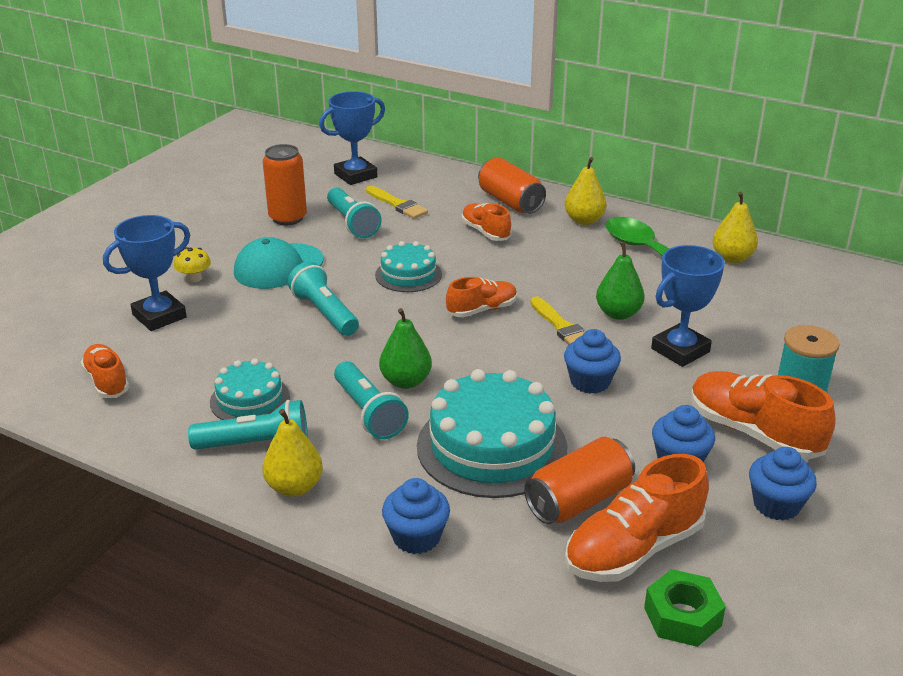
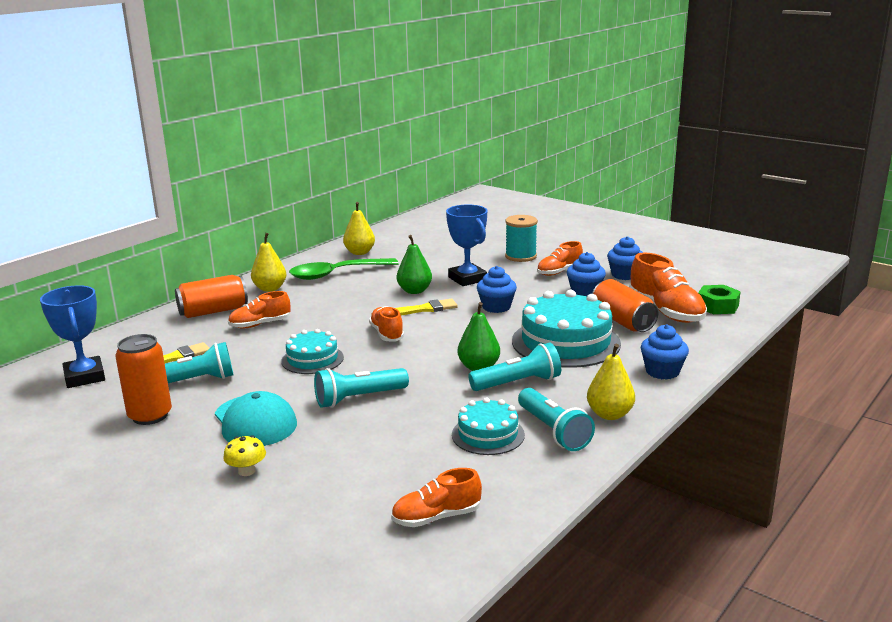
camera: 80 degrees left, 10 degrees down
(159, 316) = (318, 490): blue trophy -> none
(256, 444) = (553, 431): turquoise flashlight -> turquoise flashlight turned 150 degrees clockwise
(753, 433) = (559, 272): orange shoe -> orange shoe, size x0.61

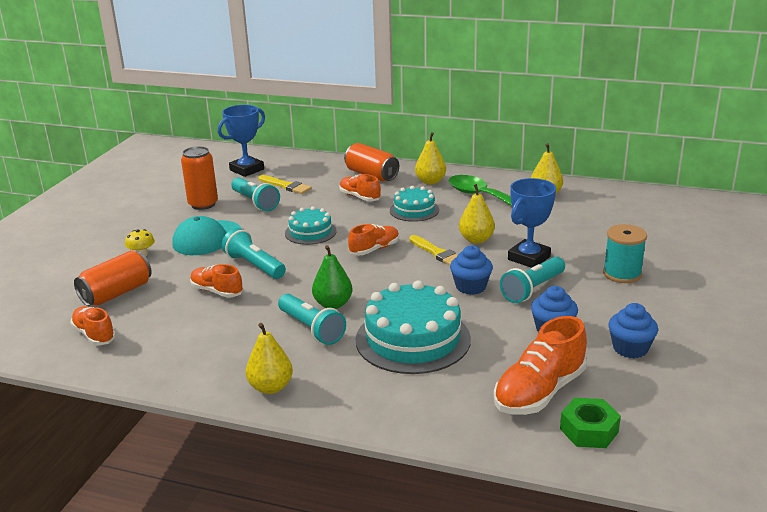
camera: 70 degrees right, 5 degrees up
(414, 291) = (476, 240): green pear -> yellow pear
(488, 434) = (215, 332): turquoise cake -> turquoise cake (414, 210)
(553, 431) = (230, 362): turquoise flashlight -> turquoise flashlight (533, 289)
(559, 272) = (598, 304): orange shoe -> orange shoe (217, 291)
(622, 321) = (489, 366): orange can -> orange can (116, 293)
(662, 371) = (376, 407): blue cupcake -> none

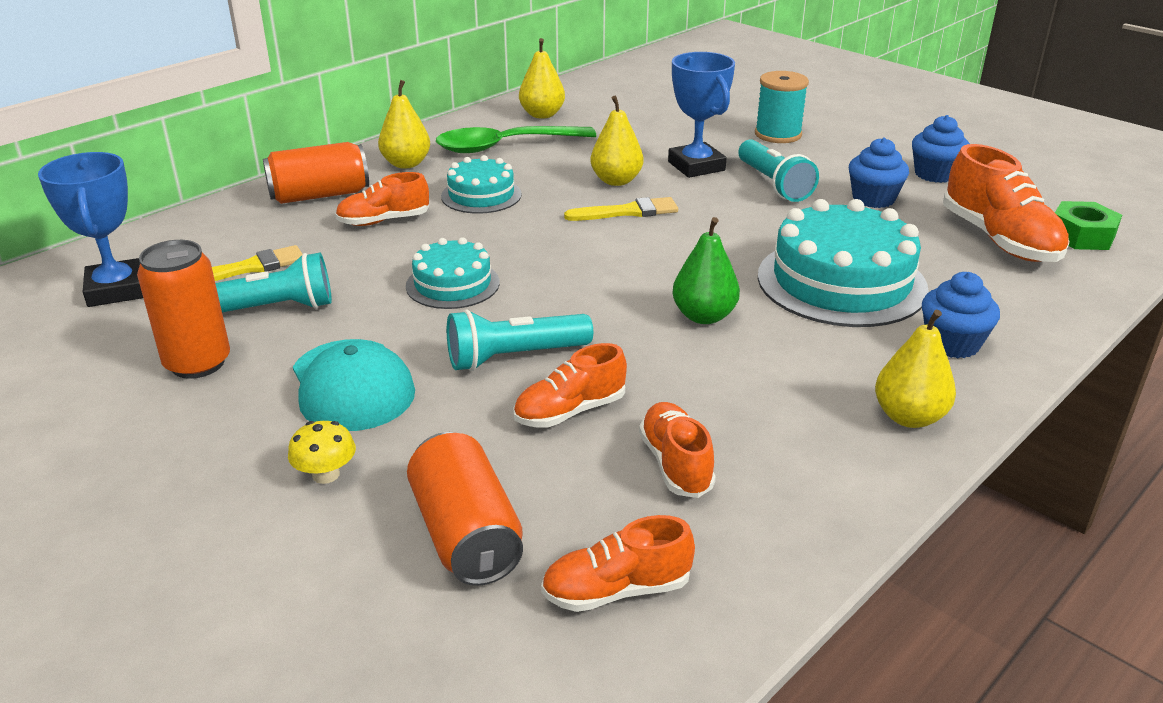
camera: 65 degrees left, 5 degrees up
(312, 329) = (763, 348): turquoise flashlight -> none
(374, 249) = (568, 249): orange shoe -> orange shoe (675, 464)
(470, 287) = (737, 215): blue cupcake -> blue cupcake (952, 344)

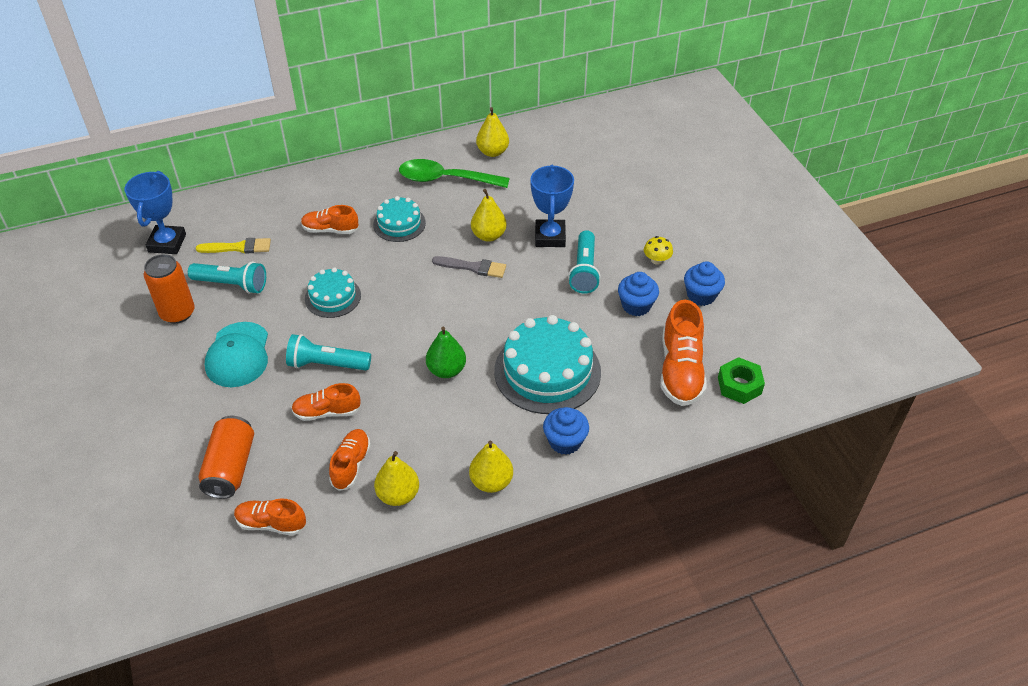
camera: 25 degrees right, 15 degrees up
(320, 195) = (310, 194): orange can -> none
(326, 474) = (194, 408): yellow mushroom -> yellow mushroom (656, 260)
(406, 164) = (376, 179): yellow pear -> yellow pear (398, 495)
(627, 212) = (473, 267): yellow brush -> grey brush
(778, 134) = (632, 220): turquoise spool -> none

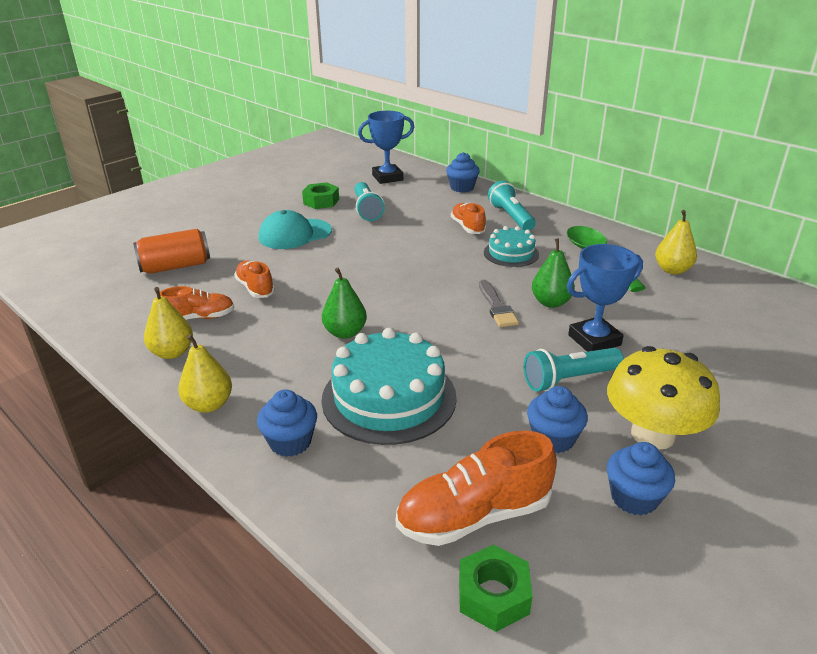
camera: 65 degrees right, 15 degrees down
(177, 313) = (321, 201): orange can -> green nut
(238, 247) = (408, 200): yellow brush -> none
(245, 200) = (462, 188): none -> blue cupcake
(271, 523) = (122, 301): orange shoe -> none
(326, 364) = (310, 272): turquoise flashlight -> turquoise flashlight (510, 217)
(333, 297) = (390, 251): turquoise cake -> none
(488, 235) = (551, 302): yellow pear -> green pear
(656, 260) = (653, 434): yellow mushroom -> yellow mushroom, size x2.38

